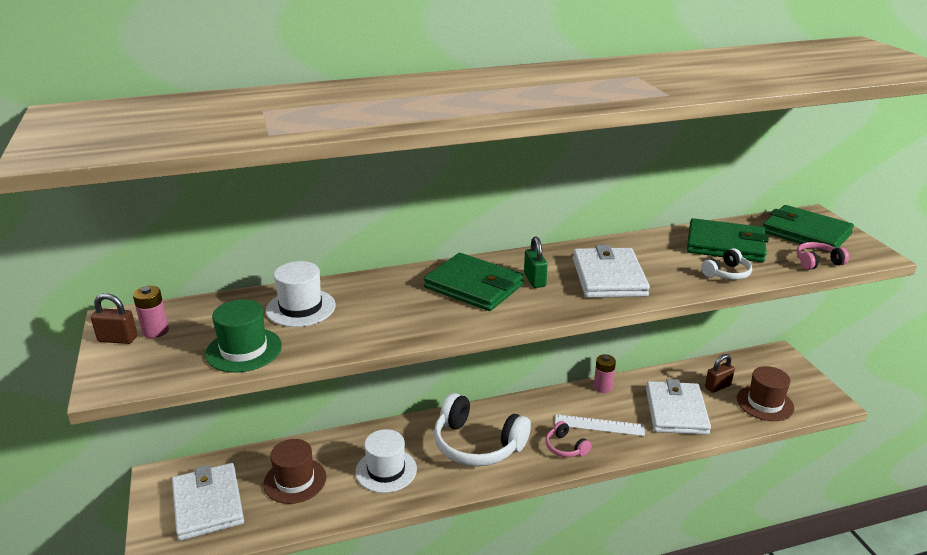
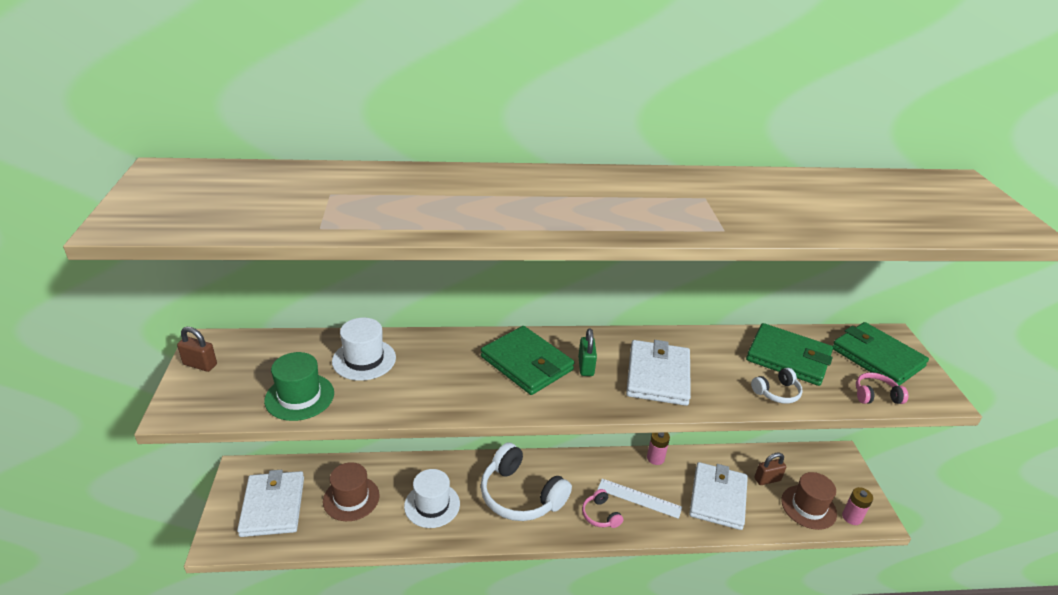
camera: 10 degrees right, 5 degrees up
(155, 331) = (233, 362): pink battery -> pink battery (851, 517)

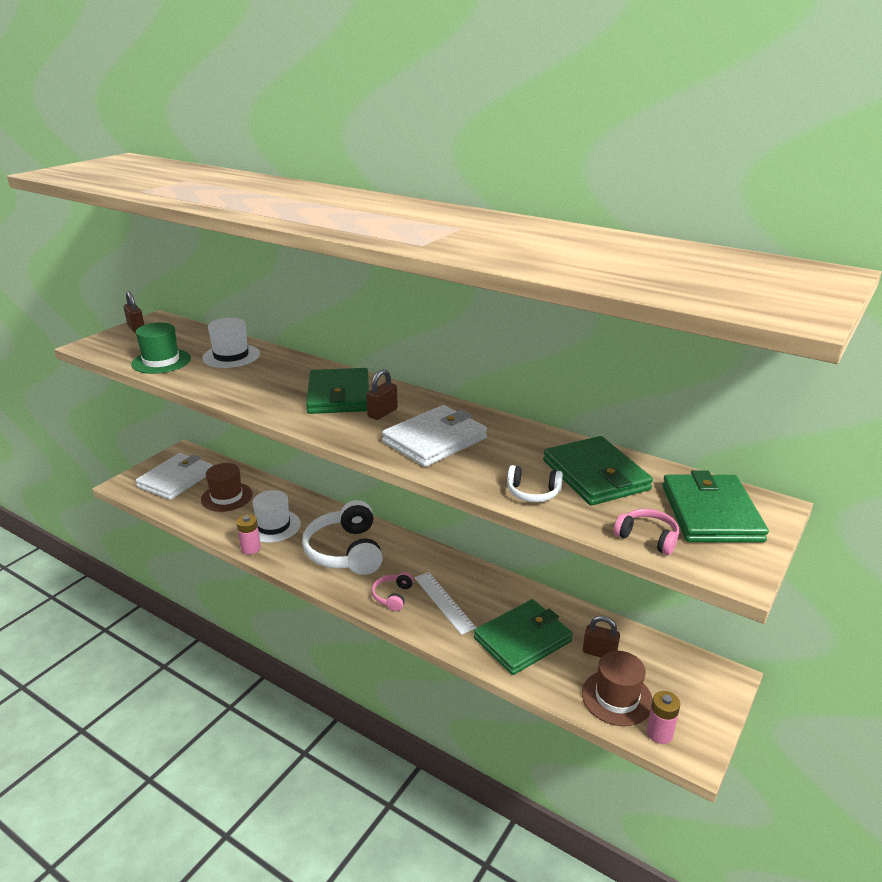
camera: 40 degrees right, 5 degrees down
(586, 366) = (382, 413): green padlock -> brown padlock
(655, 458) = (500, 581): pink battery -> pink battery (251, 548)
(717, 498) = (523, 640): white wallet -> green wallet

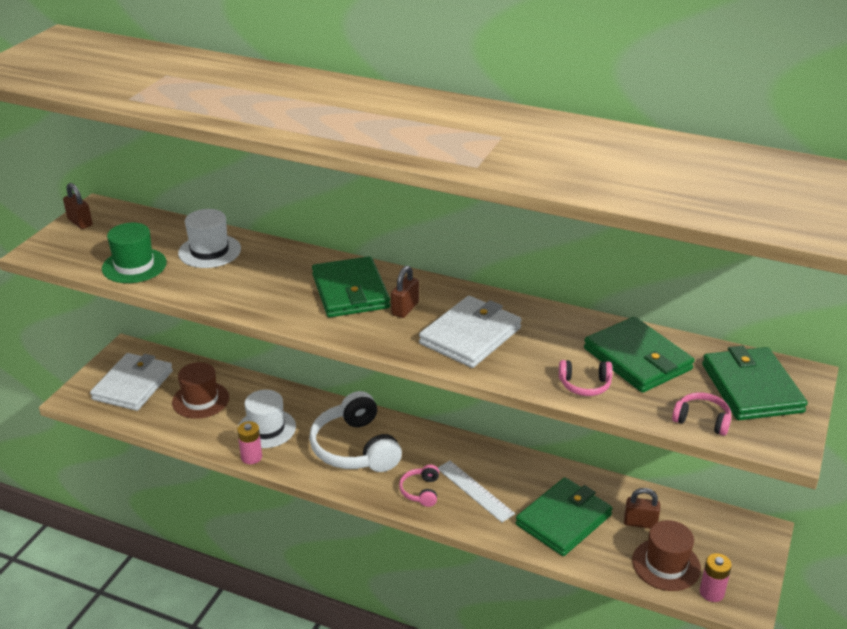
camera: 10 degrees left, 5 degrees up
(533, 493) = (585, 385): white headphones -> pink headphones

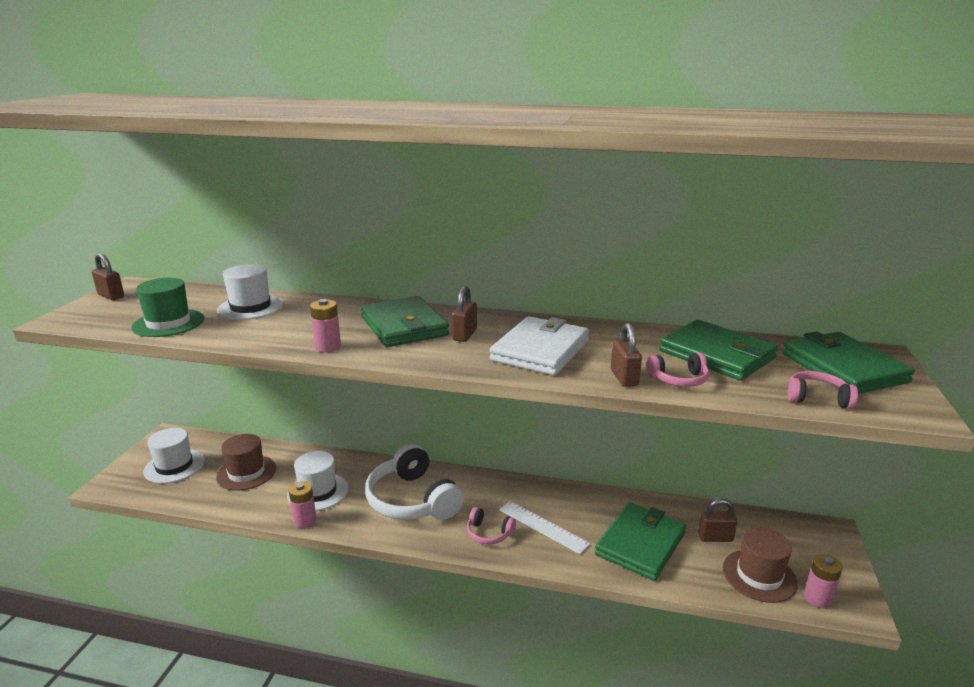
camera: 10 degrees left, 10 degrees down
(133, 385) = (174, 466): white wallet -> white hat
(276, 311) = (328, 347): none -> pink battery
(421, 491) = (489, 533): pink headphones -> pink headphones turned 60 degrees counterclockwise
(535, 377) = (624, 378): none -> brown padlock

